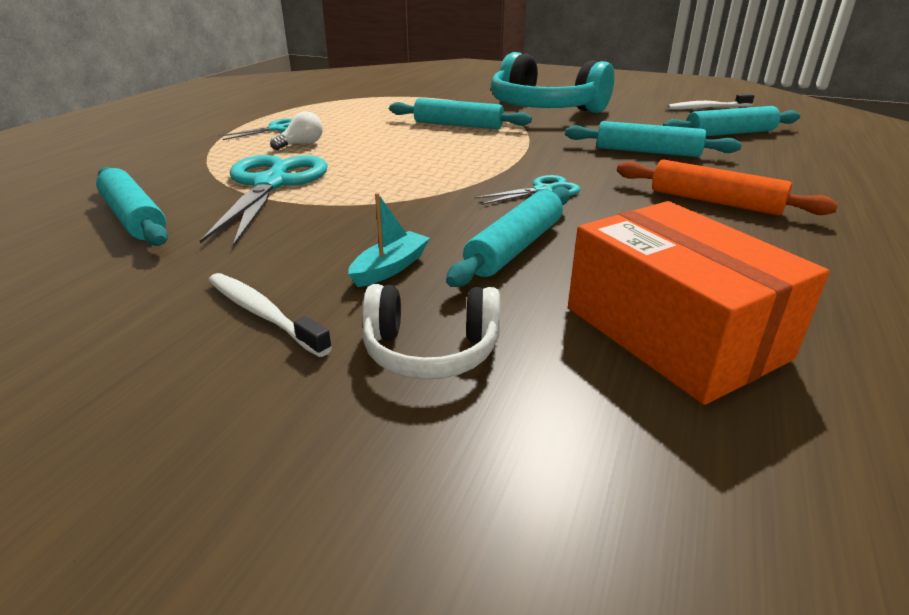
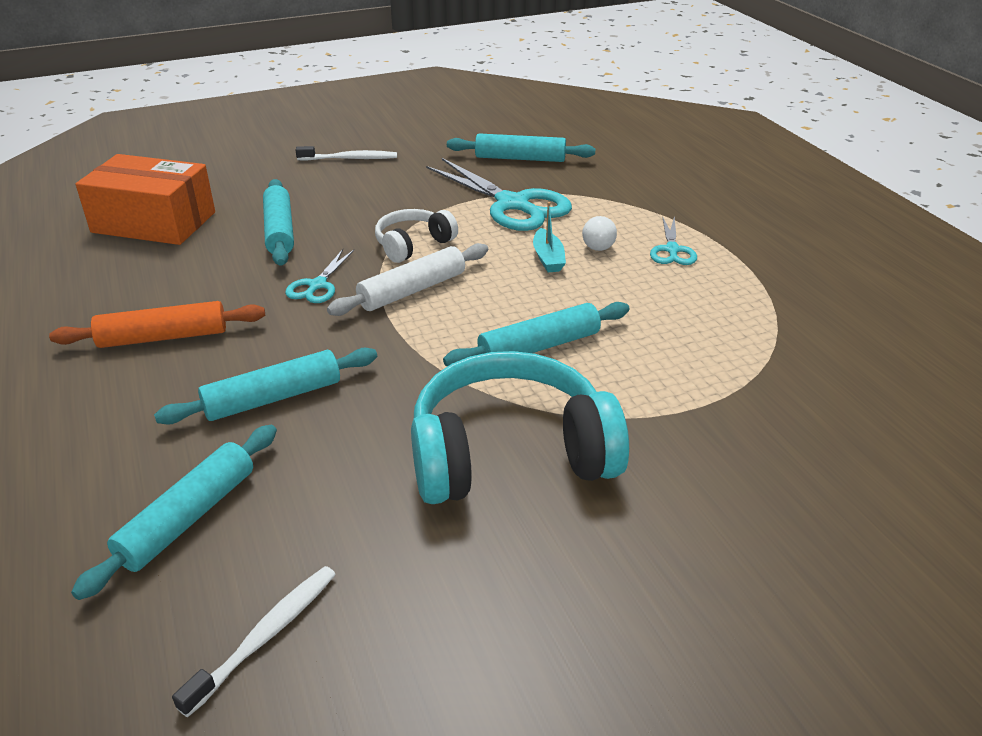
camera: 135 degrees right, 5 degrees up
(390, 268) = (331, 194): turquoise boat -> turquoise boat (548, 258)
(431, 350) = (258, 176): white headphones -> white headphones (413, 245)
(477, 165) = (412, 290): none -> white rolling pin

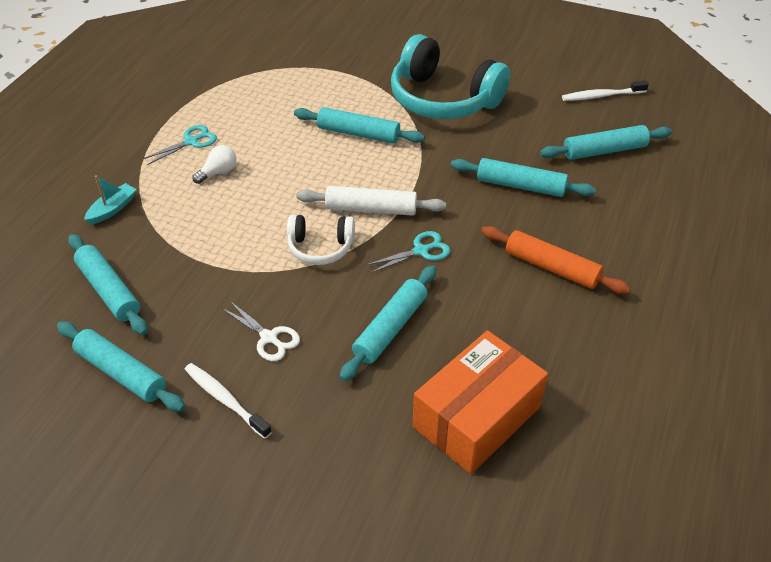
camera: 135 degrees left, 10 degrees up
(154, 222) = (476, 417): orange box -> orange box turned 75 degrees clockwise
(367, 189) = (269, 338): none -> white scissors
(435, 140) = (121, 373): none -> turquoise rolling pin
(512, 204) = (203, 241): turquoise scissors -> none
(548, 258) = (263, 181): turquoise boat -> turquoise boat (112, 209)

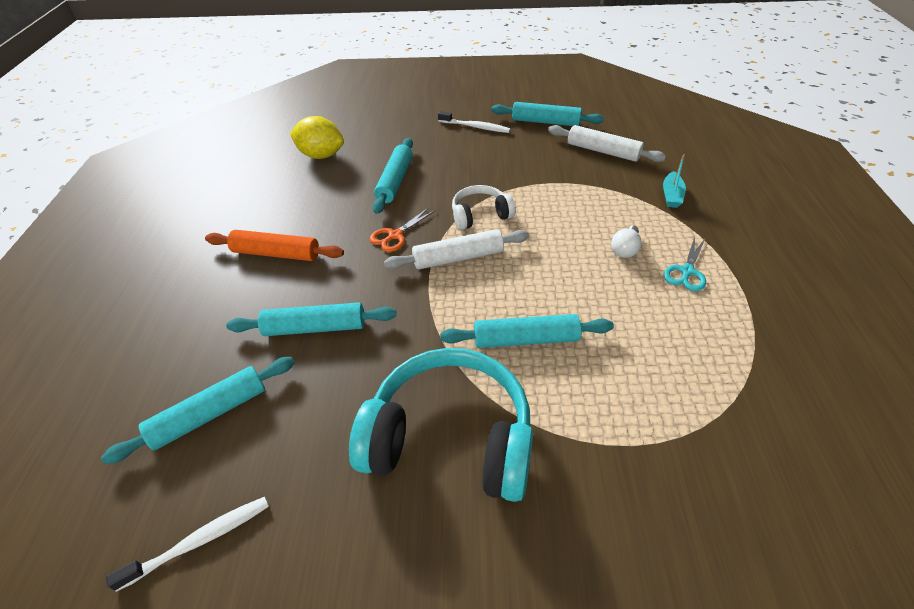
camera: 160 degrees right, 0 degrees up
(109, 290) = (603, 151): turquoise rolling pin -> white rolling pin
(269, 338) = (474, 156): white scissors -> none
(421, 251) = (395, 235): turquoise scissors -> orange scissors
(476, 417) = (321, 155): orange box -> yellow lemon

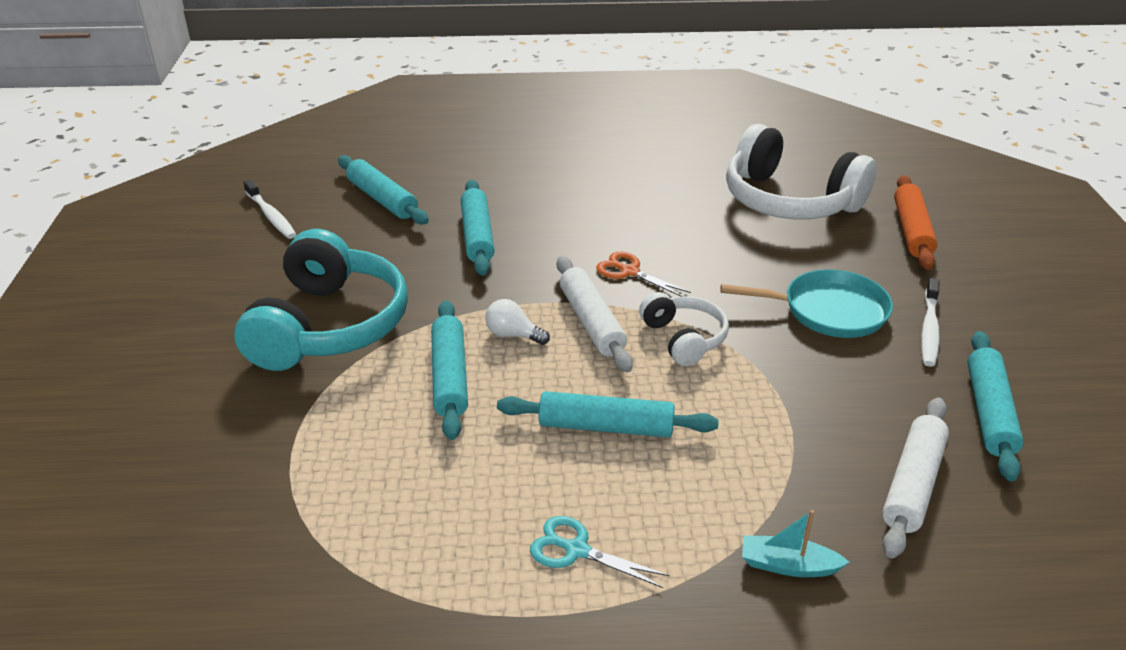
camera: 85 degrees right, 10 degrees down
(276, 253) = (588, 198): orange rolling pin -> orange rolling pin (912, 231)
(321, 155) = (789, 201): yellow lemon -> white headphones
(395, 181) = (747, 262): turquoise rolling pin -> turquoise rolling pin (606, 427)
(454, 156) = (829, 311): none -> turquoise pan
(625, 249) = (624, 483): white light bulb -> white light bulb (513, 335)

